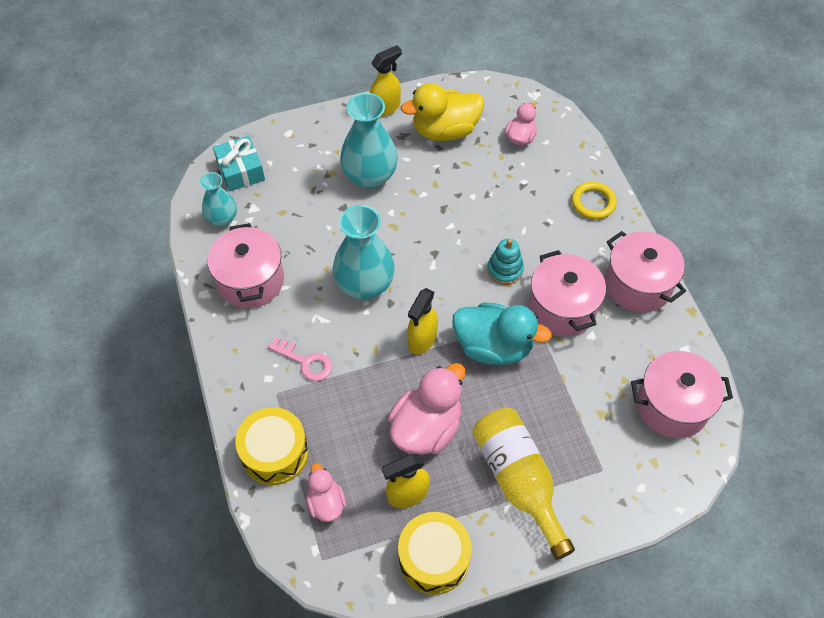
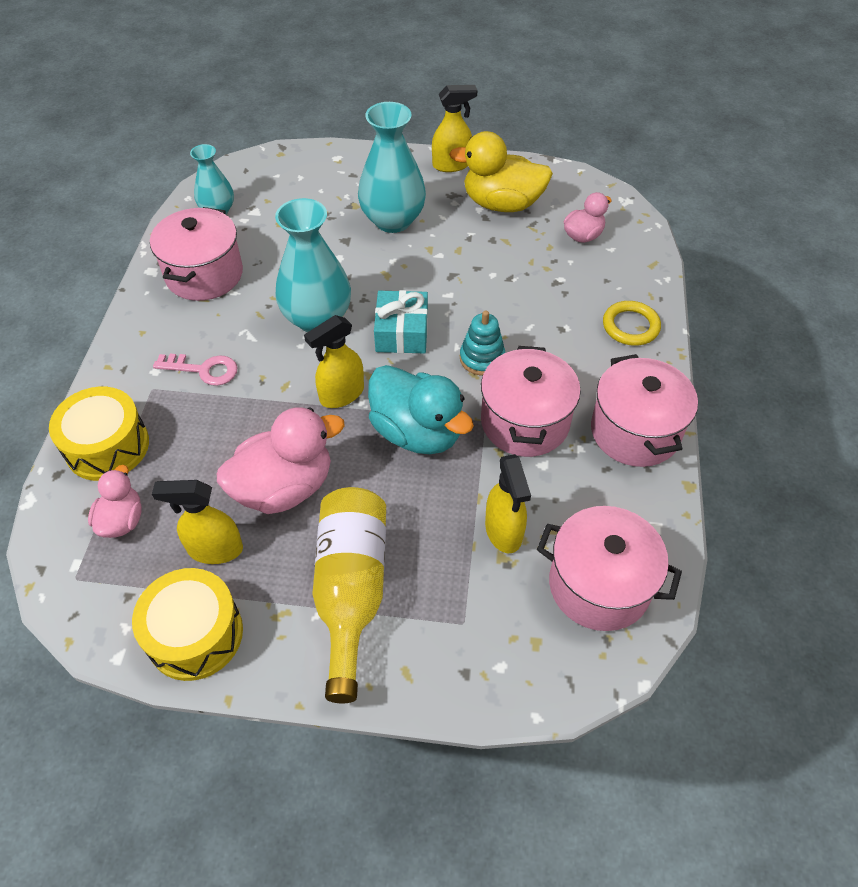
camera: 25 degrees right, 5 degrees down
(240, 171) = (266, 175): turquoise gift -> turquoise gift (402, 332)
(305, 362) = (203, 370): pink key -> pink key turned 45 degrees counterclockwise
(593, 395) = (504, 531): none -> yellow spray bottle

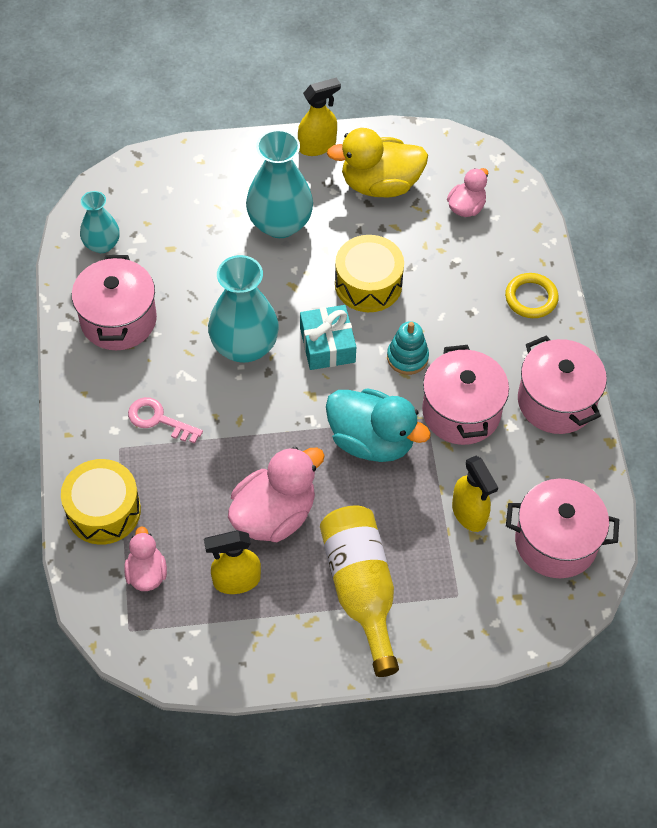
camera: 15 degrees left, 5 degrees up
(195, 634) = (248, 652): yellow drum -> yellow drum (368, 284)
(203, 370) = (159, 419): pink key -> pink key turned 150 degrees counterclockwise
(341, 395) = (293, 418): yellow spray bottle -> none

